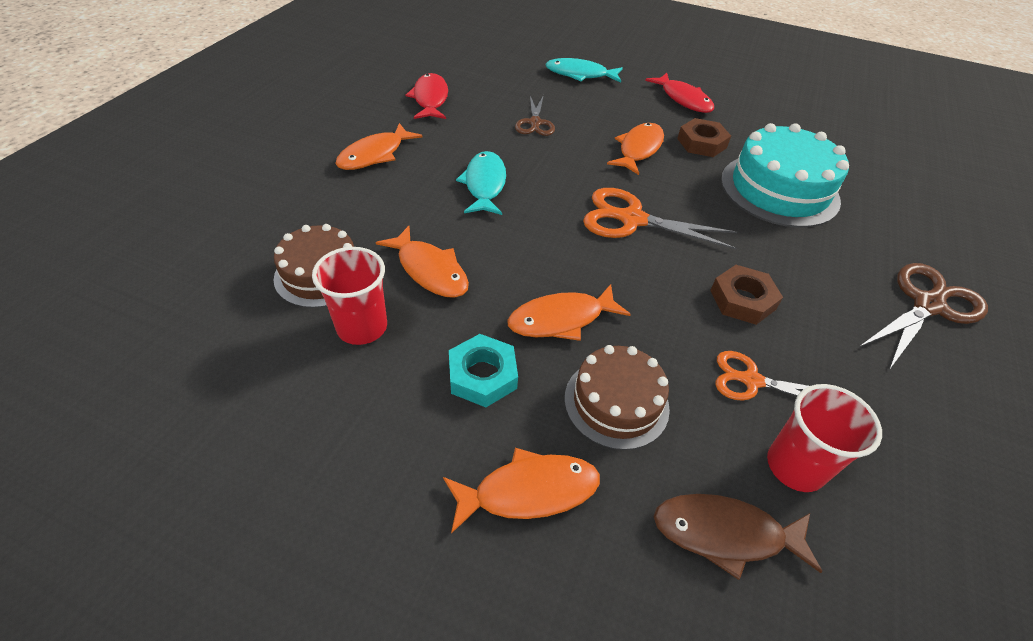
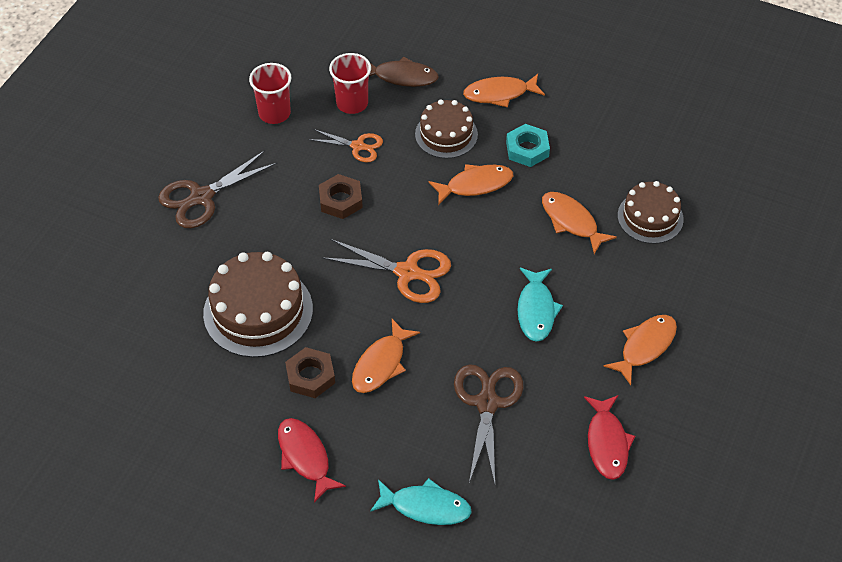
camera: 175 degrees left, 5 degrees up
(362, 327) = (609, 179): red cup -> red cup (274, 113)
(535, 123) = (487, 403): brown scissors -> brown scissors, size x1.62
(779, 189) = (258, 311): turquoise cake -> brown cake

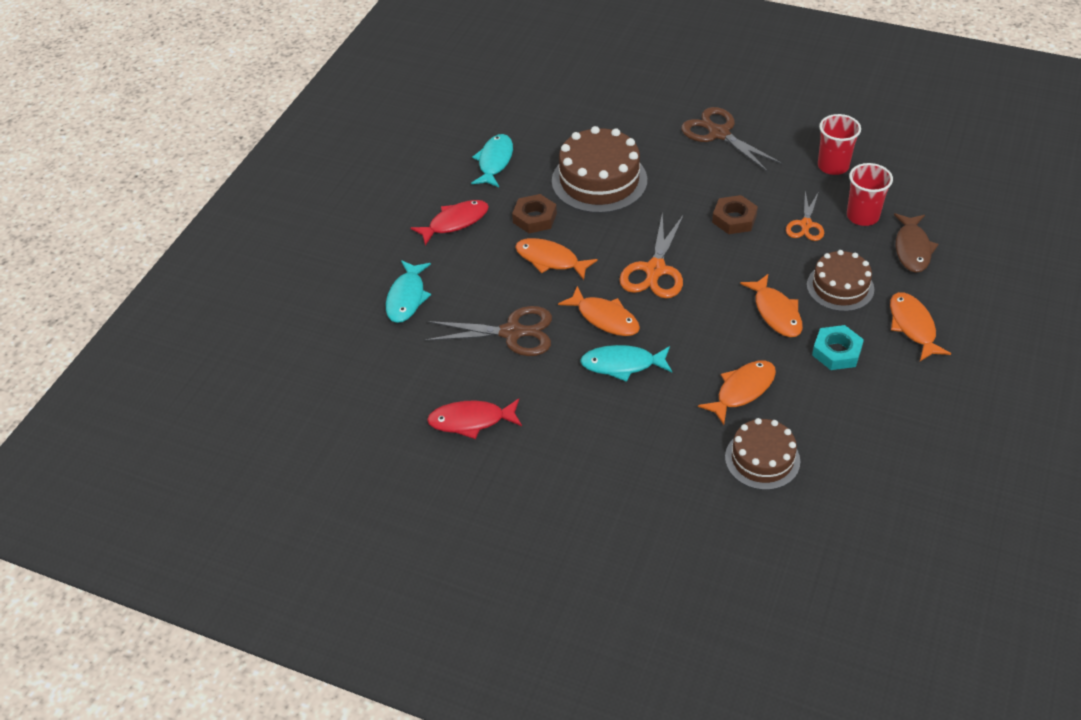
camera: 90 degrees right, 5 degrees down
(202, 414) = (494, 162): none -> turquoise fish
(645, 347) = (586, 452): orange fish -> orange fish (604, 318)

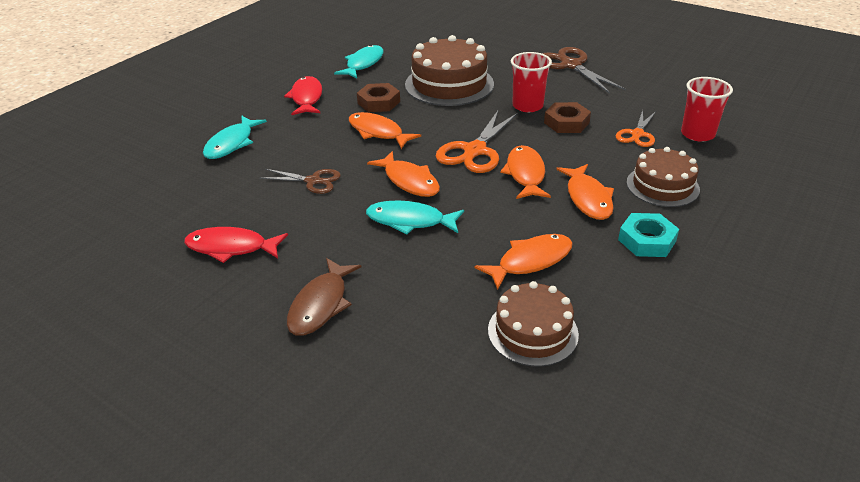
camera: 10 degrees right, 10 degrees down
(455, 222) = (306, 98): red fish -> red fish turned 75 degrees counterclockwise
(512, 332) = (313, 181): brown scissors -> brown scissors, size x0.62
(833, 166) = (674, 96): red cup -> red cup (527, 106)
(912, 249) = (747, 164): brown fish -> brown fish (321, 304)
(913, 326) = (739, 229): orange fish -> orange fish (525, 174)

